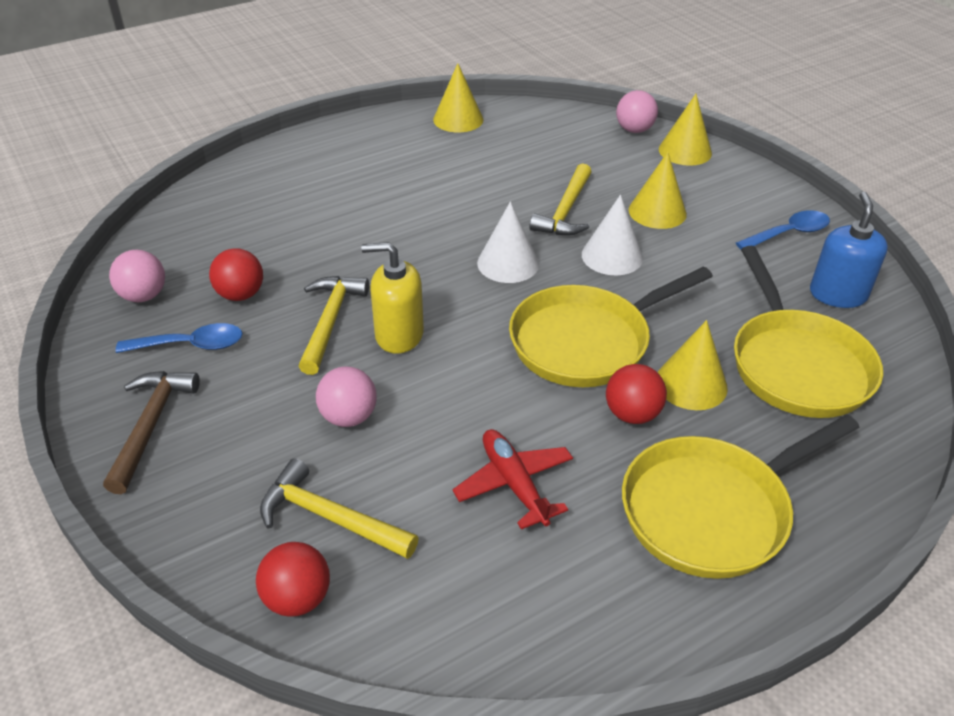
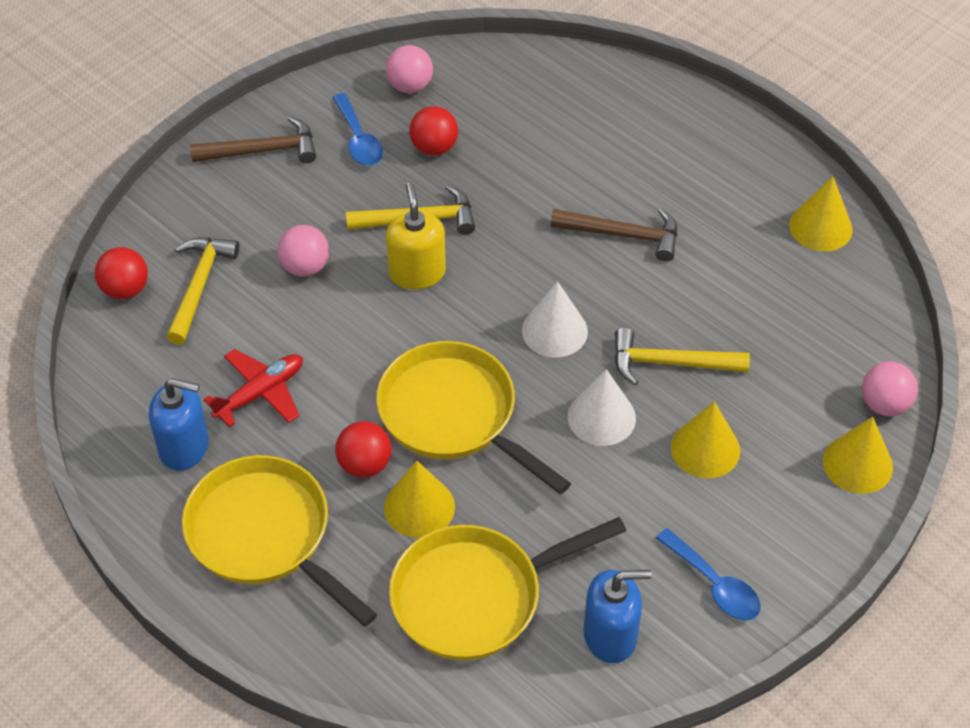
camera: 75 degrees right, 10 degrees up
(417, 207) = (623, 235): none -> brown hammer
(573, 569) = (184, 447): none -> blue soap dispenser

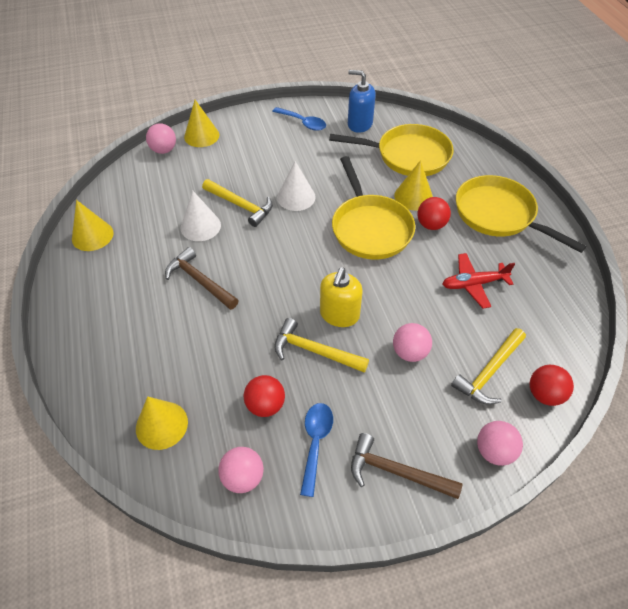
camera: 150 degrees left, 0 degrees up
(167, 209) = (494, 451): none -> pink ball
(184, 447) = (530, 273): blue soap dispenser -> none
(265, 535) = (498, 215): yellow pan -> yellow pan turned 150 degrees clockwise
(554, 331) = (285, 246): white cone -> white cone (200, 226)
(705, 449) = (260, 166): yellow cone -> yellow cone (161, 425)
(714, 584) = (303, 123): blue spoon -> blue spoon turned 135 degrees clockwise

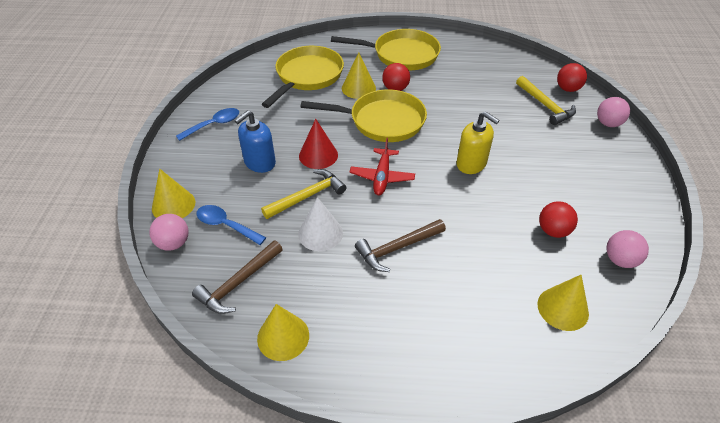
camera: 70 degrees left, 5 degrees down
(296, 197) = (318, 155): white cone -> red cone
(314, 351) = (504, 188): yellow hammer -> none
(315, 442) = (592, 209): blue spoon -> blue spoon (226, 225)
(359, 124) = (244, 91): blue soap dispenser -> blue soap dispenser (259, 162)
(396, 471) = (620, 172): brown hammer -> brown hammer (238, 283)
(409, 352) = (519, 137): pink ball -> none
(473, 284) = (465, 87): red plane -> red plane (382, 177)
(498, 215) = (401, 55): yellow pan -> yellow pan turned 150 degrees counterclockwise

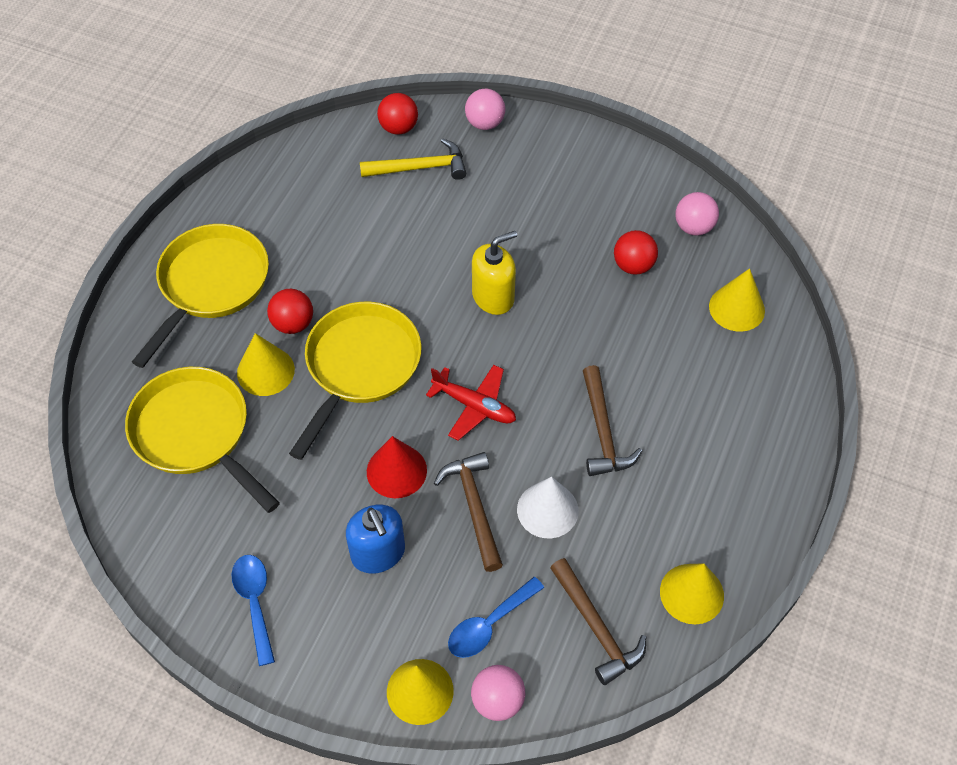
camera: 70 degrees left, 10 degrees up
(307, 196) = (474, 507): yellow hammer -> brown hammer

